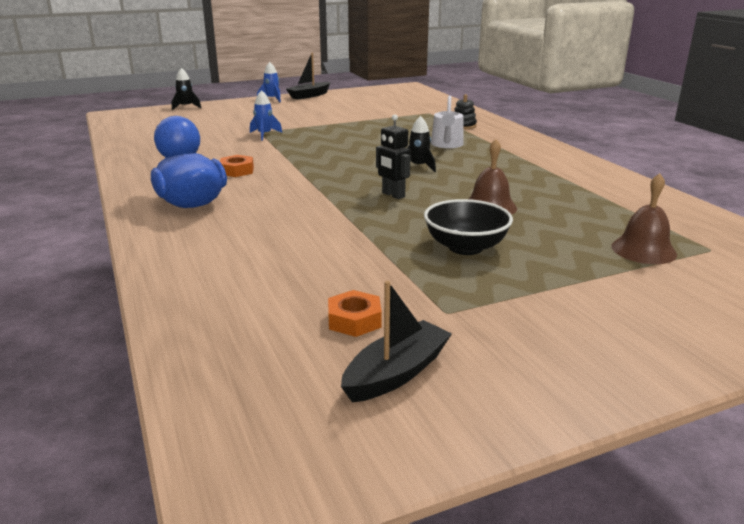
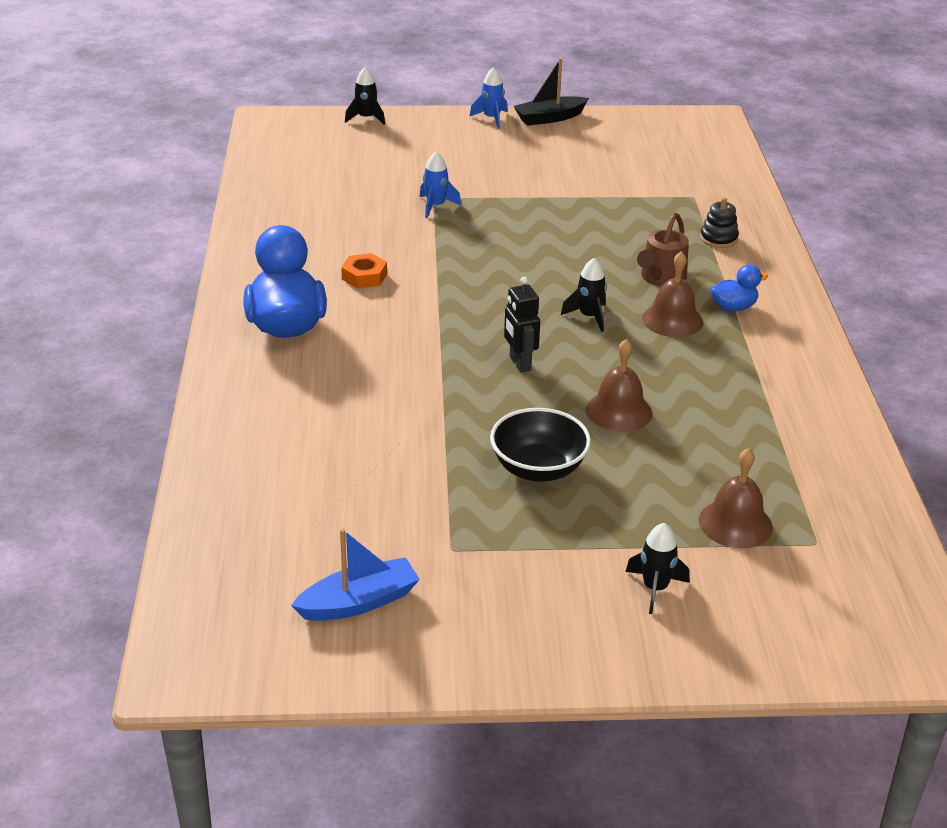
camera: 20 degrees right, 10 degrees up
(354, 320) = (360, 535): orange nut -> none
(396, 373) = (359, 602): black boat -> blue boat
(447, 145) = (661, 278): white watering can -> brown watering can
(475, 160) = (672, 320): none -> brown bell
(507, 150) = (733, 307): none -> blue duck
(638, 301) = (655, 588): none -> black rocket

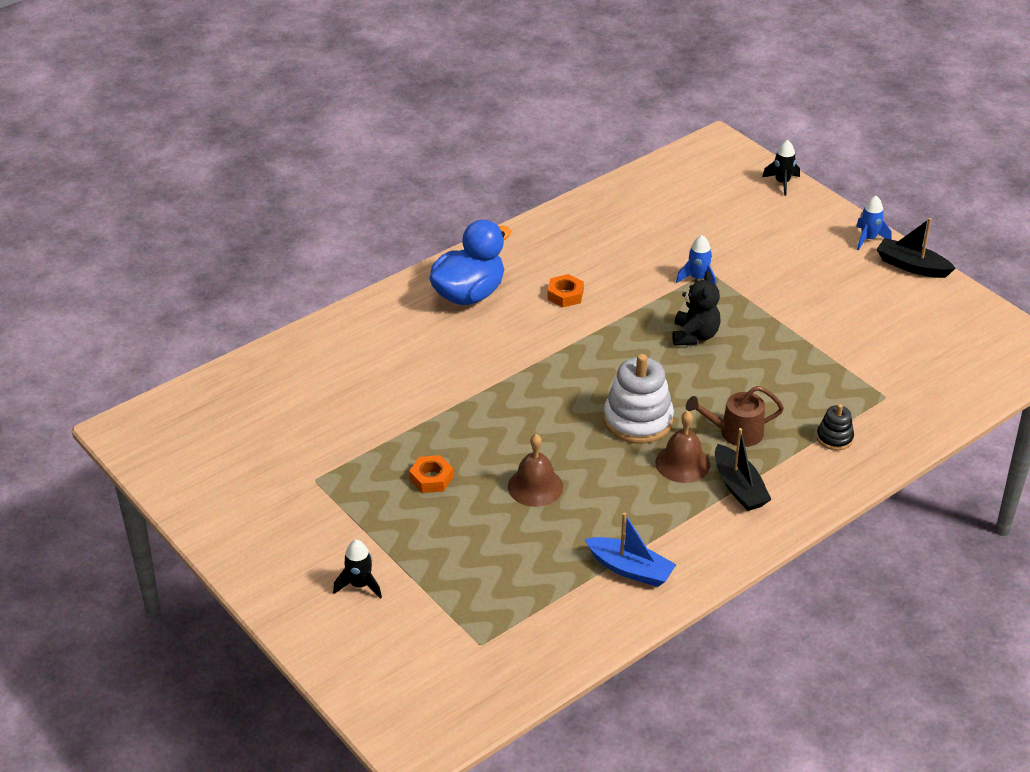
camera: 55 degrees right, 5 degrees up
(359, 602) = (233, 466): blue boat -> blue boat (630, 569)
(510, 241) = (694, 336): none -> black teddy bear
(519, 364) = (541, 415): black robot -> none
(538, 469) = (431, 478): black bowl -> orange nut
(589, 317) = (638, 420): black rocket -> white stacking toy
(733, 307) = (739, 487): blue duck -> black boat
(735, 523) = (463, 595): brown bell -> none

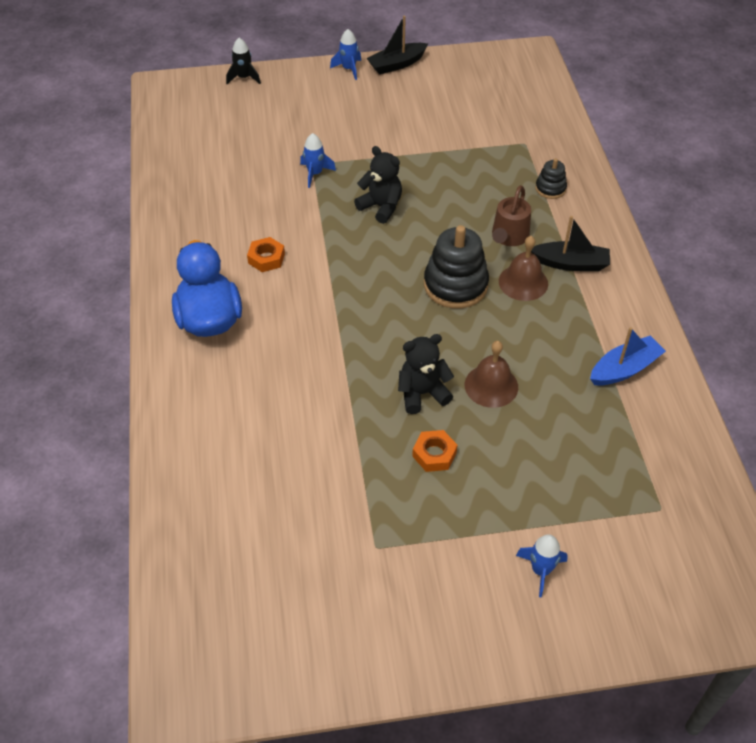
camera: 60 degrees left, 10 degrees up
(359, 585) = (541, 570): black rocket -> blue rocket
(491, 447) = (422, 393): none -> black teddy bear
(638, 420) = (455, 285): white stacking toy -> black stacking toy

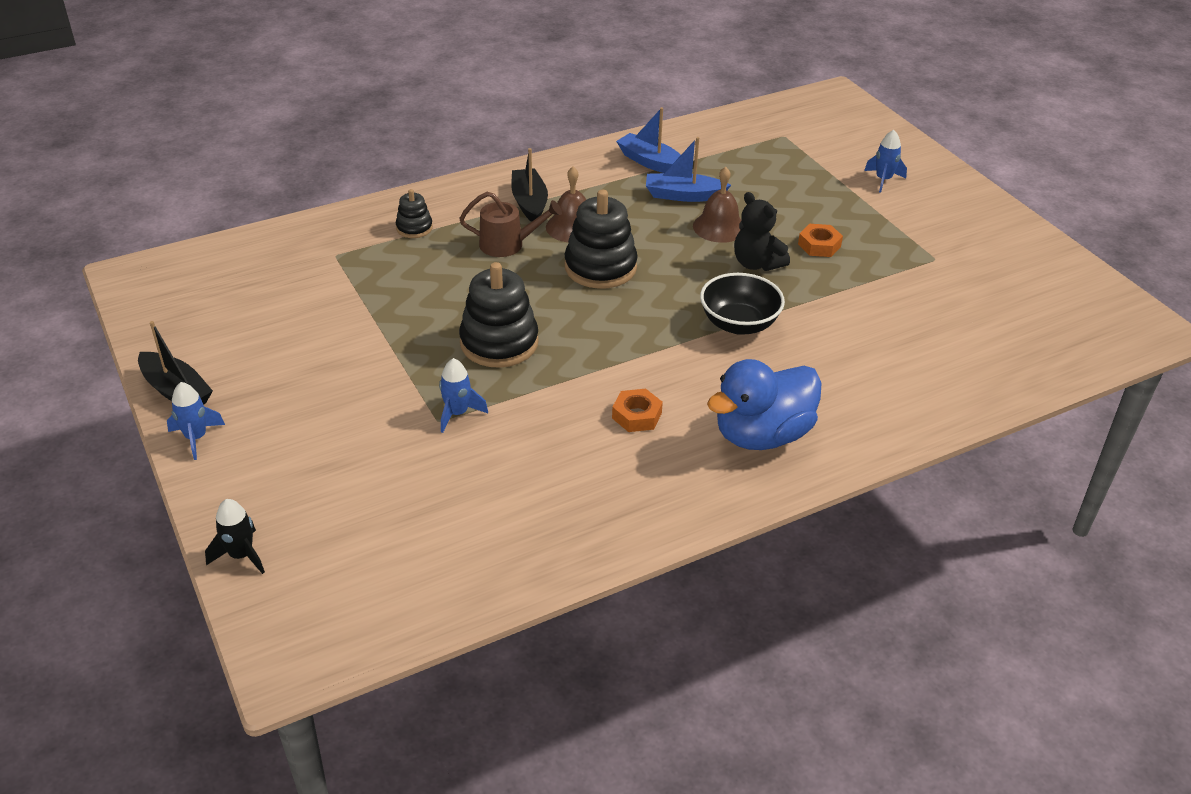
camera: 110 degrees left, 10 degrees down
(342, 350) = (739, 324): none -> black bowl
(381, 207) = (499, 343): black teddy bear -> black stacking toy
(555, 376) = (683, 195): none -> blue boat

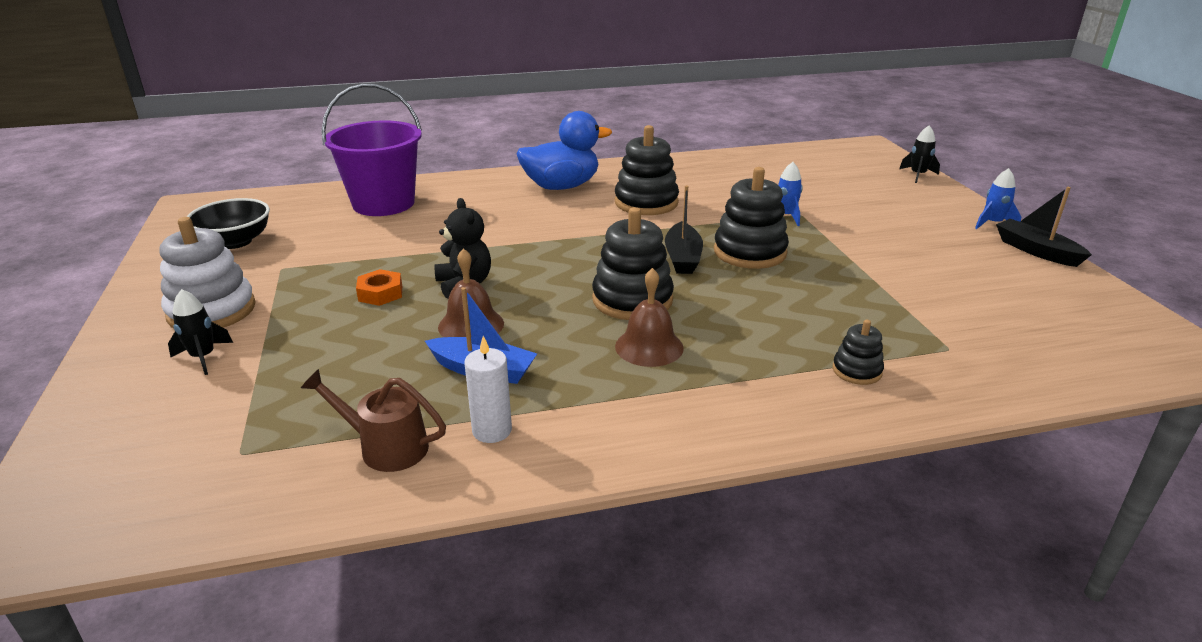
camera: 165 degrees left, 10 degrees down
(508, 244) = (733, 335): brown watering can -> brown watering can (385, 447)
(529, 203) = (698, 386): black boat -> black boat (682, 258)
(636, 415) = (646, 202): orange nut -> black stacking toy
(651, 162) = (492, 430): blue boat -> white candle
(739, 324) = (525, 242): black bowl -> black bowl (235, 242)
(883, 180) = (203, 357): blue rocket -> black rocket
(931, 212) = (212, 311): none -> white stacking toy
(949, 364) = (383, 203): none -> purple bucket

